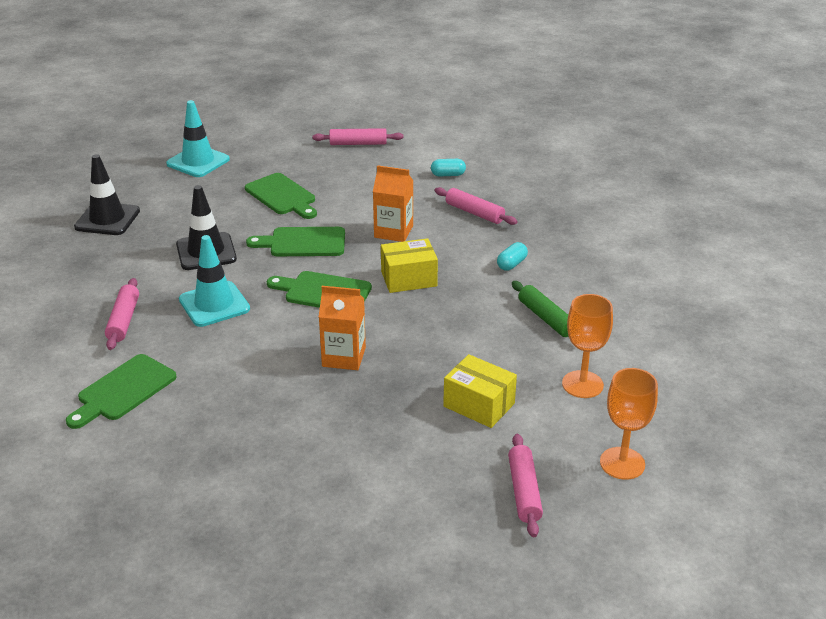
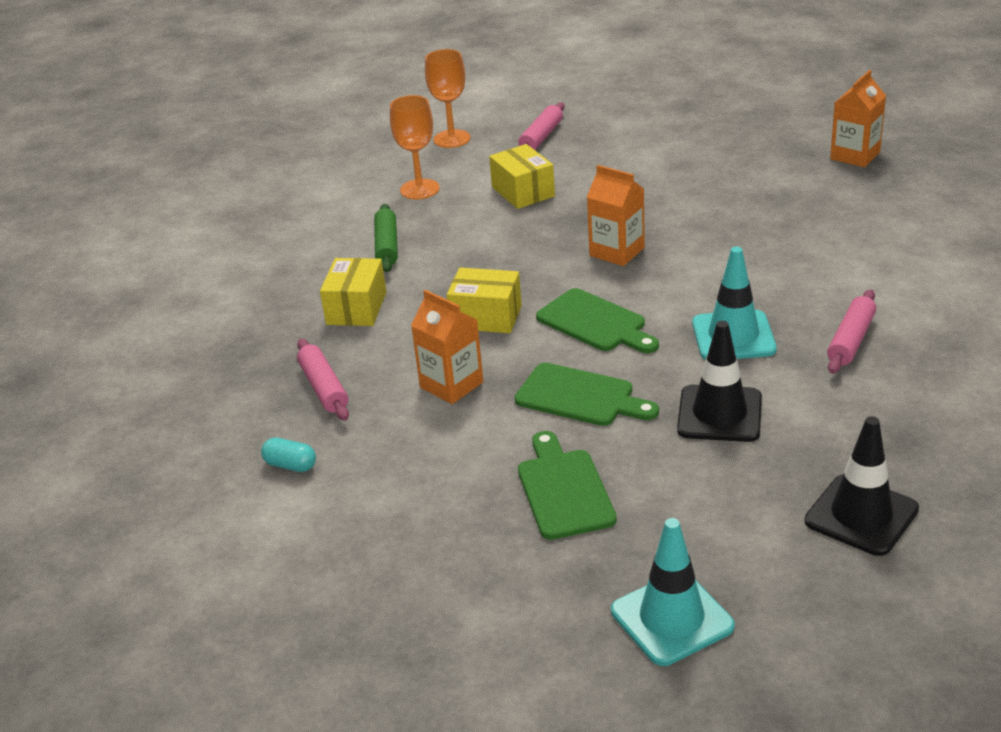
camera: 150 degrees left, 0 degrees up
(123, 390) = (859, 266): green cutting board -> none
(142, 548) = (855, 155): none -> orange carton
(358, 143) = (363, 582): pink rolling pin -> none
(511, 264) = (356, 308): turquoise capsule -> yellow box

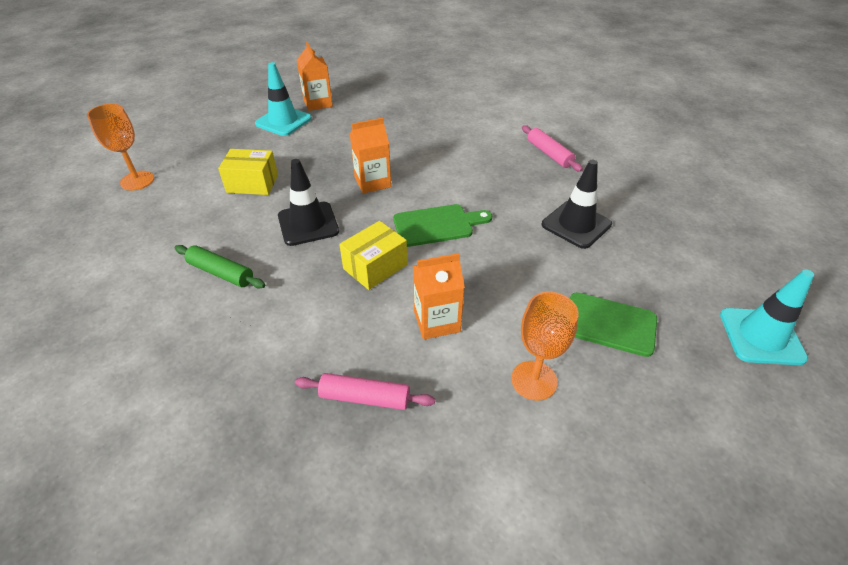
camera: 60 degrees left, 10 degrees up
(290, 465) = (452, 471): turquoise capsule -> none
(356, 308) = (280, 327): yellow box -> none
(419, 189) = (174, 223): orange goblet -> orange goblet (534, 380)
(541, 137) = (202, 148): pink rolling pin -> none
(580, 397) = (509, 268): green cutting board -> none
(733, 336) = (507, 185): turquoise traffic cone -> turquoise traffic cone (283, 121)
(855, 155) = (389, 76): orange carton -> orange carton (318, 103)
(861, 515) = (702, 223): black traffic cone -> black traffic cone (308, 224)

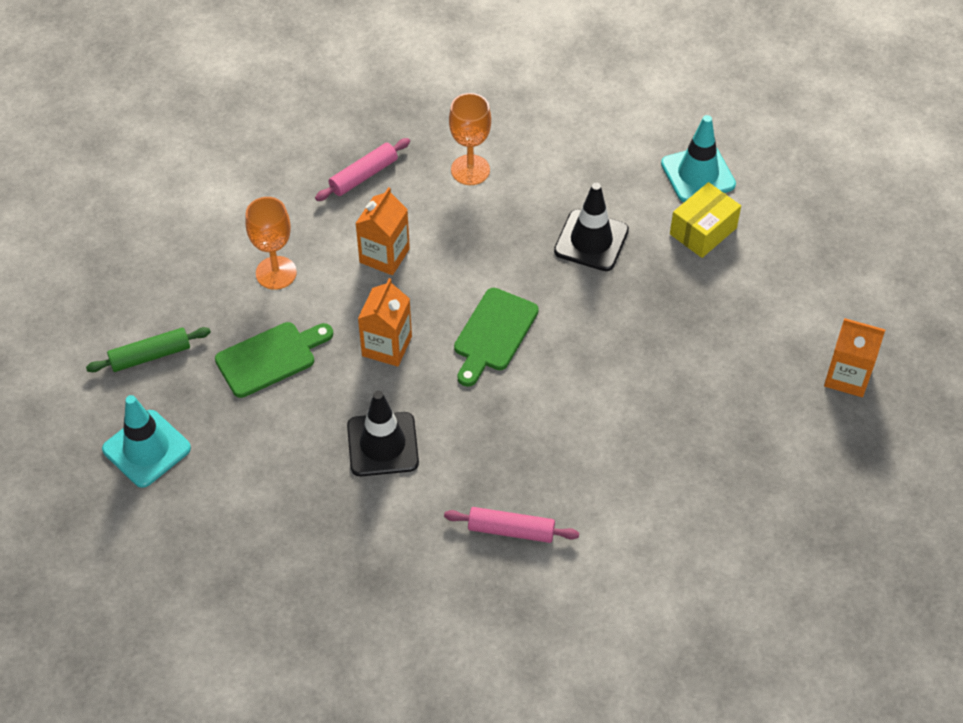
camera: 130 degrees right, 10 degrees up
(137, 180) = (791, 148): orange goblet -> orange goblet (470, 170)
(221, 273) = (577, 154): green rolling pin -> green rolling pin (150, 355)
(283, 121) = (824, 318): turquoise traffic cone -> turquoise traffic cone (698, 174)
(372, 182) = (614, 327): orange carton -> orange carton (387, 346)
(375, 267) = (484, 254): yellow box -> none

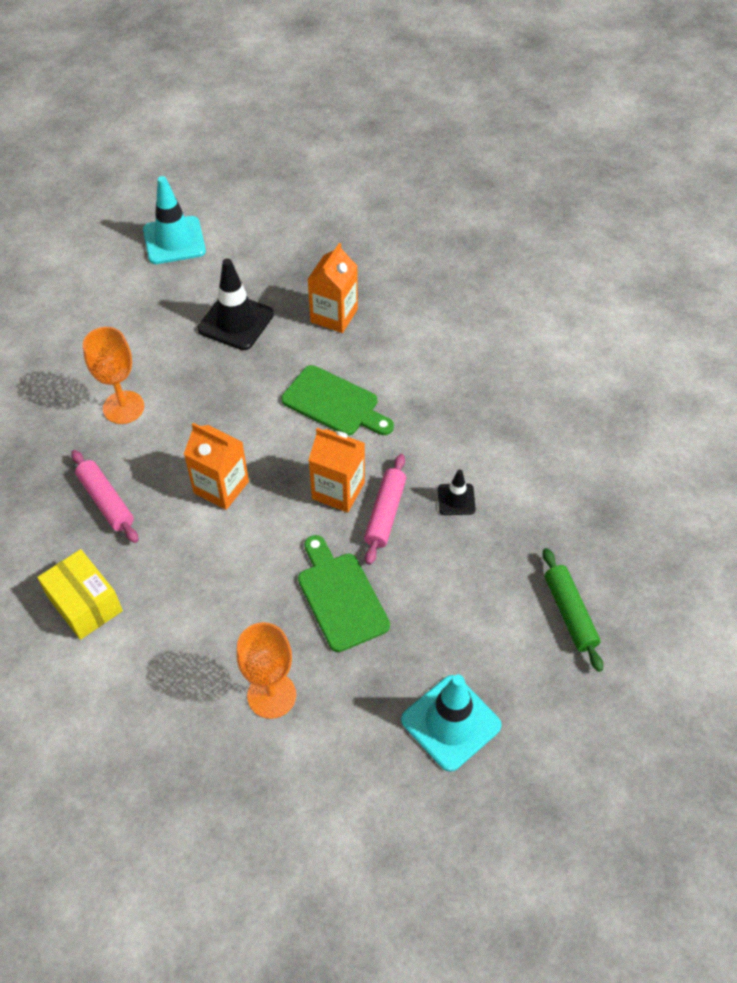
camera: 85 degrees left, 0 degrees up
(150, 355) = (323, 721): green rolling pin -> green rolling pin (569, 613)
(276, 273) = (225, 589): orange goblet -> orange goblet (271, 695)
(382, 444) = (456, 499): black traffic cone -> black traffic cone, size x0.53
(511, 530) = (551, 406): pink rolling pin -> pink rolling pin (385, 513)
(703, 231) = (240, 245): yellow box -> yellow box (85, 604)
(847, 376) = (407, 179): orange carton -> orange carton (334, 315)

